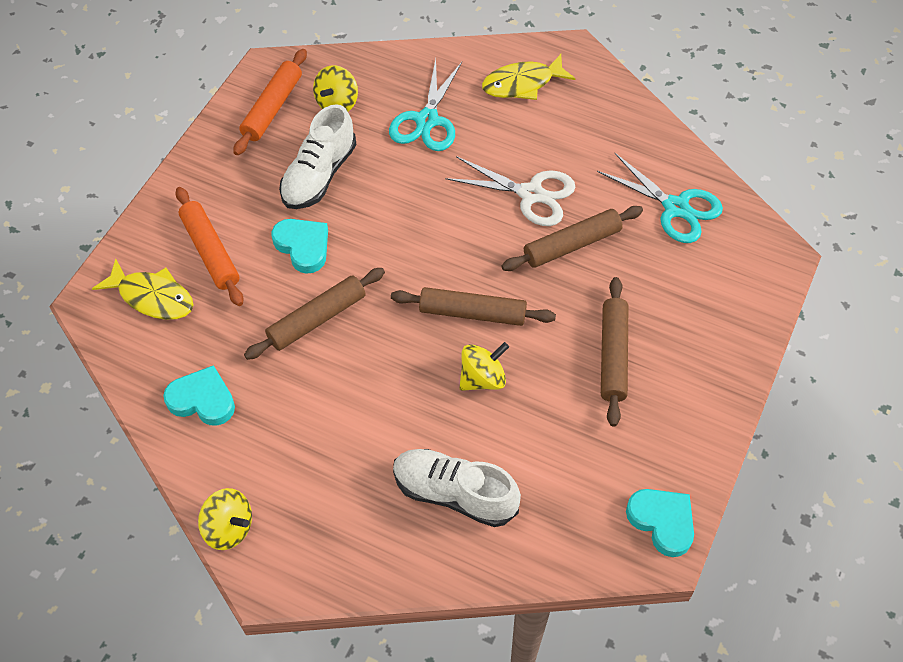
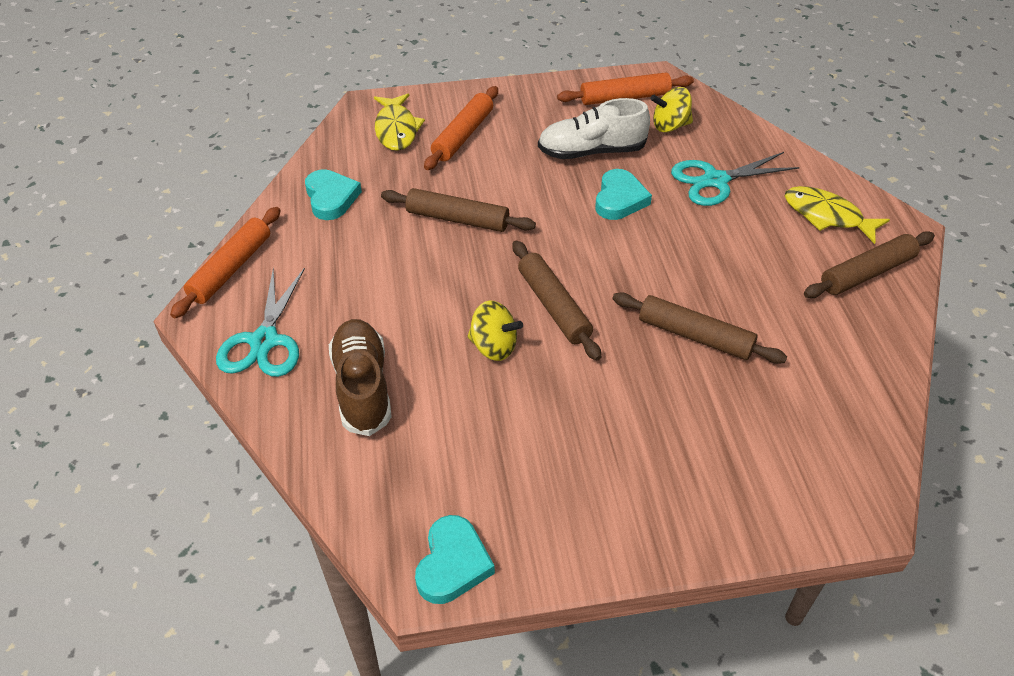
camera: 55 degrees right, 10 degrees down
(228, 528) = (231, 268): yellow spinning top -> orange rolling pin
(303, 246) = (516, 177): turquoise heart -> turquoise heart (619, 199)
(454, 493) = (362, 387): white shoe -> brown shoe
(531, 194) = (717, 281): white scissors -> none
(613, 355) = (605, 428): brown rolling pin -> brown rolling pin (867, 273)
(675, 208) = (824, 392): turquoise scissors -> turquoise scissors (264, 341)

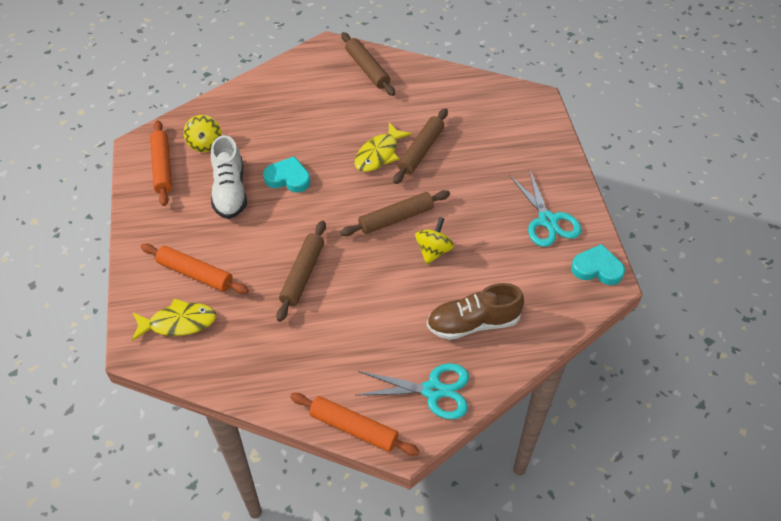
camera: 90 degrees left, 5 degrees up
(331, 198) = (269, 364): turquoise heart -> none
(715, 180) = (273, 125): turquoise scissors -> turquoise scissors (547, 220)
(827, 216) = (314, 77): yellow fish -> yellow fish (379, 154)

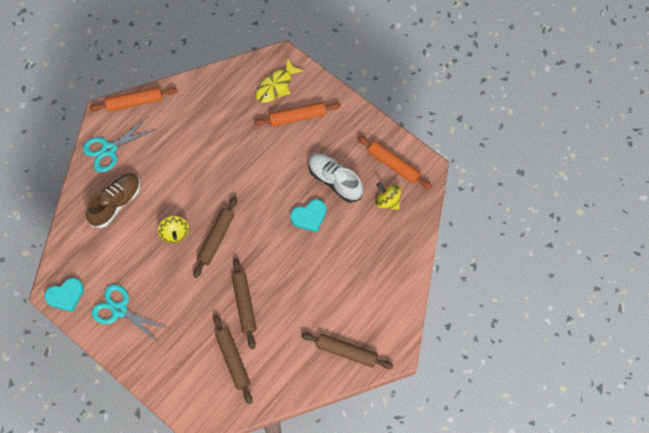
camera: 140 degrees right, 15 degrees up
(302, 274) = (237, 161): brown rolling pin -> brown rolling pin (233, 360)
(379, 154) = (269, 280): yellow fish -> none

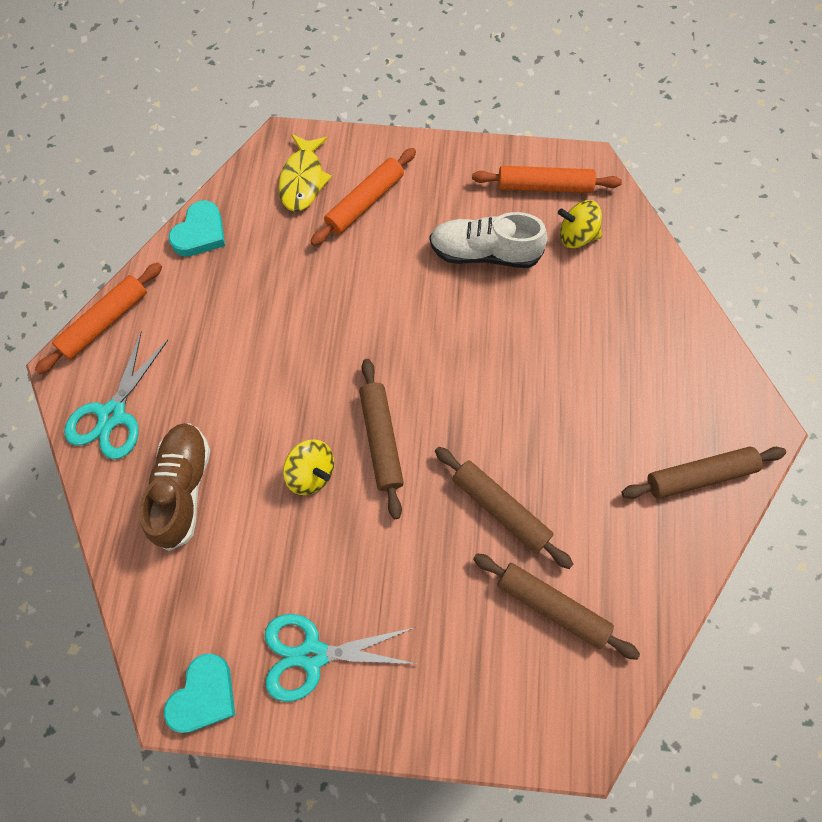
camera: 35 degrees left, 0 degrees up
(309, 217) = (490, 322): turquoise heart -> turquoise heart (200, 233)

